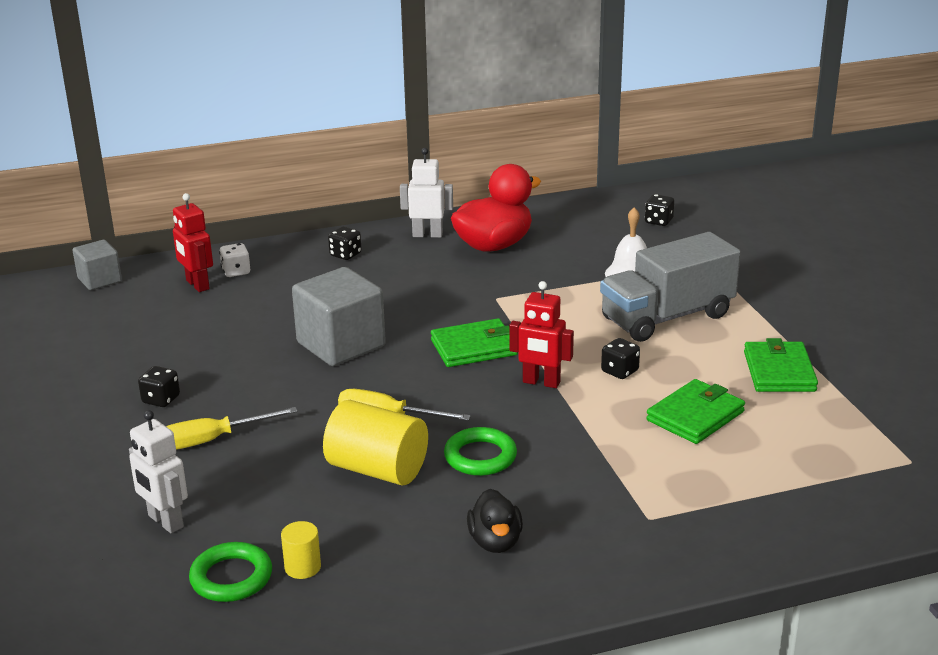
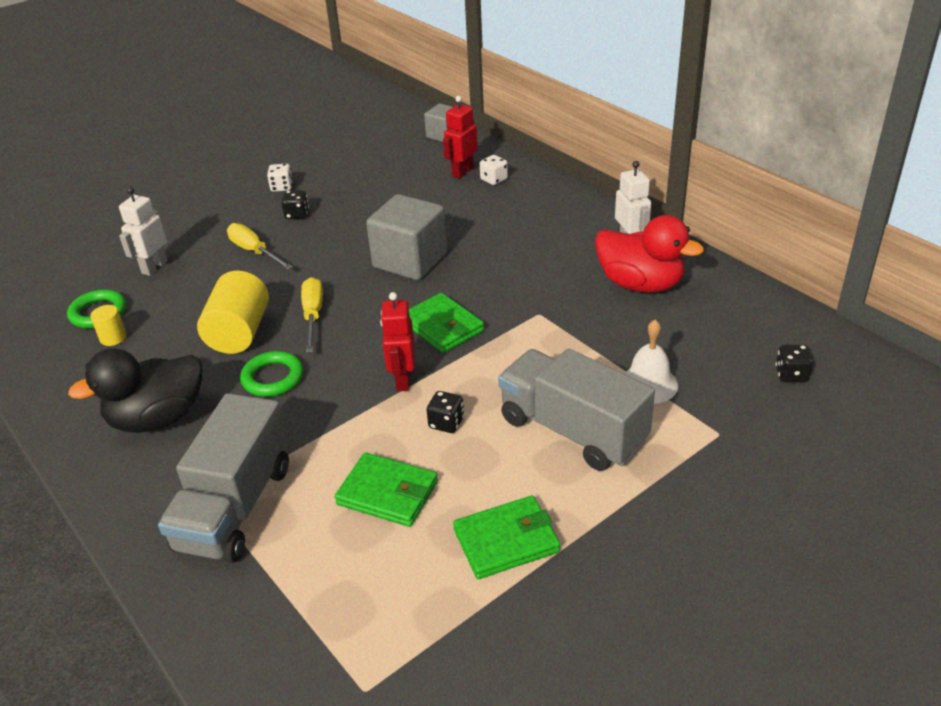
camera: 70 degrees right, 10 degrees up
(79, 402) = (282, 187): none -> white dice
(345, 255) = (559, 216): black dice -> none
(495, 542) = (158, 418): black duck -> black duck, size x1.77
(669, 503) = (235, 507): none -> grey truck

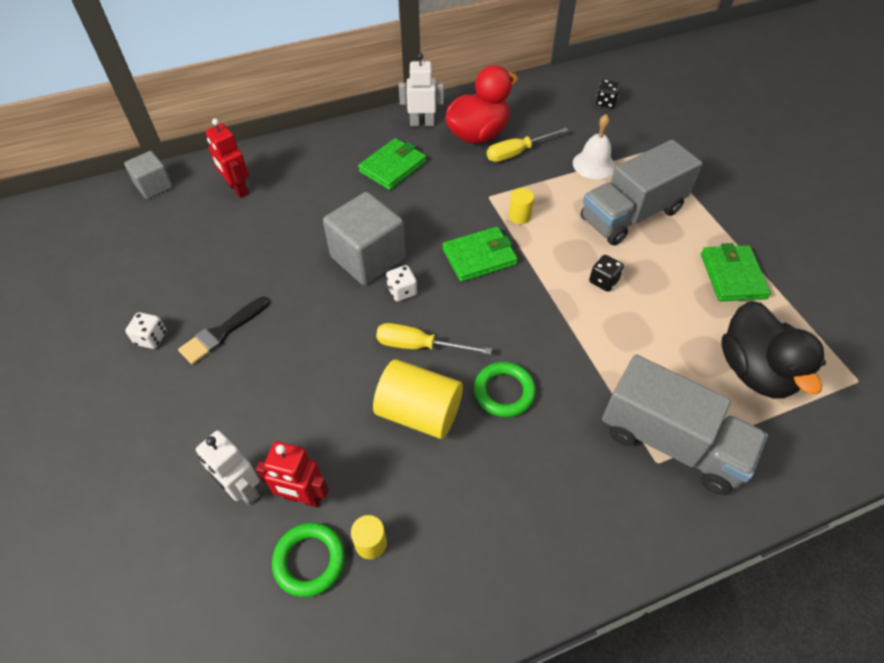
camera: 75 degrees left, 15 degrees up
(158, 418) = (533, 500): black duck -> black duck (754, 371)
(254, 251) = (273, 381): yellow screwdriver -> yellow screwdriver (517, 152)
(297, 214) = (222, 332): black dice -> black brush
(387, 493) = (674, 333): green wallet -> green wallet (392, 167)
(402, 380) = (541, 297): red robot -> red robot (303, 497)
(494, 180) = (269, 172): white dice -> white dice (402, 291)
(519, 341) = (519, 216): none -> yellow cylinder

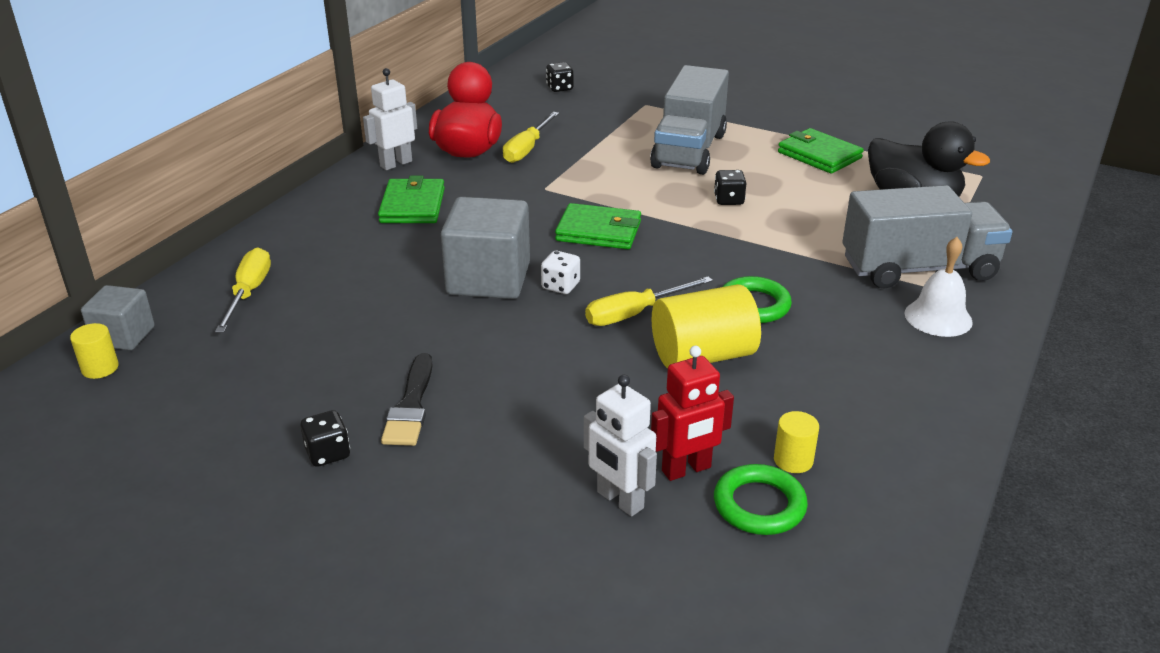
camera: 40 degrees left, 20 degrees down
(151, 338) = (328, 453): white dice -> black dice
(238, 189) = (249, 293): red robot -> yellow screwdriver
(242, 490) = (619, 500): white robot -> white robot turned 45 degrees clockwise
(479, 257) = (598, 231): green wallet -> green wallet turned 75 degrees clockwise
(519, 216) = (594, 190): yellow cylinder -> yellow cylinder (100, 368)
(593, 164) = (609, 131): white bell -> white bell (938, 317)

